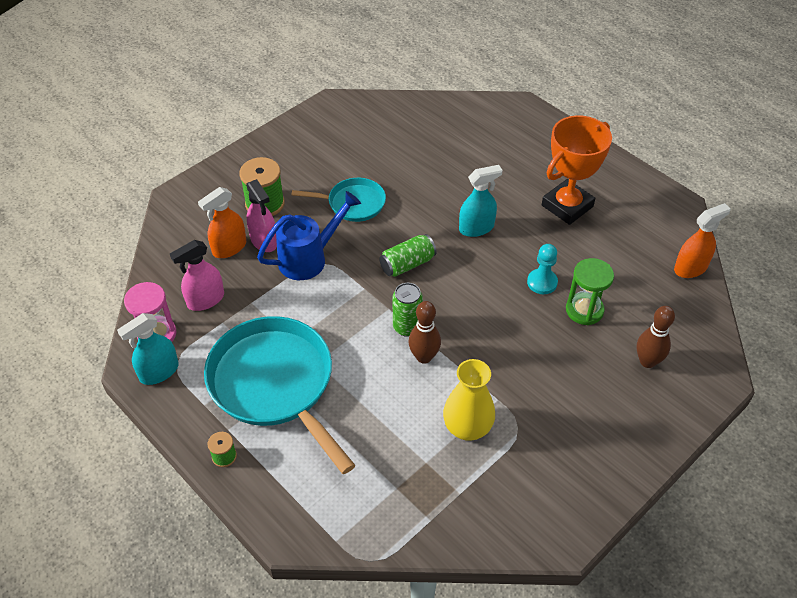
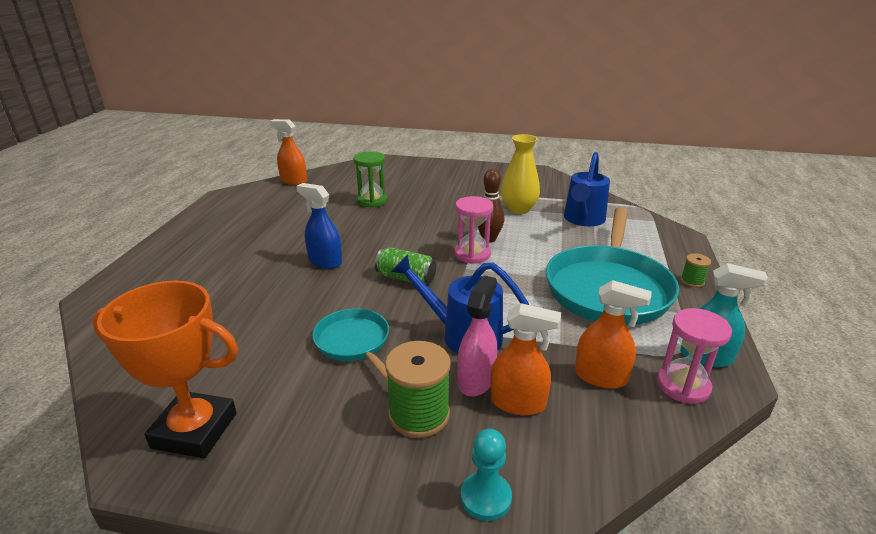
camera: 125 degrees left, 20 degrees down
(205, 300) = (601, 377): pink spray bottle -> orange spray bottle
(396, 470) = (583, 219): none -> blue watering can
(407, 327) = (472, 254): green can -> pink hourglass
(476, 228) = (325, 261): turquoise spray bottle -> blue spray bottle
(542, 282) = (361, 220): turquoise pawn -> turquoise pawn (485, 497)
(567, 206) = (259, 232): orange trophy -> orange trophy (195, 430)
(647, 361) = (392, 177): brown bowling pin -> none

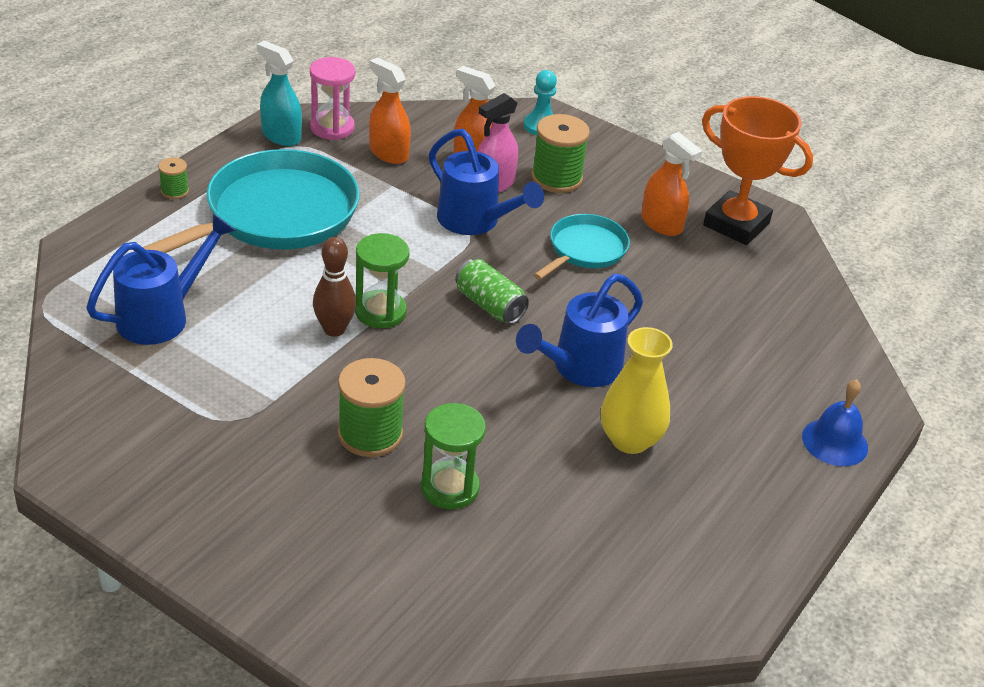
camera: 160 degrees left, 10 degrees up
(140, 269) = (835, 442): none -> blue bell
(293, 181) = (575, 625): orange spray bottle -> orange spray bottle (661, 224)
(325, 261) = (580, 368): blue spray bottle -> blue watering can
(354, 342) = (585, 250): turquoise pan -> turquoise pan turned 135 degrees counterclockwise
(425, 207) = (370, 434): none -> green spool
(472, 254) = (380, 312): pink hourglass -> green hourglass
(518, 209) = (226, 373): yellow vase -> yellow vase (630, 440)

